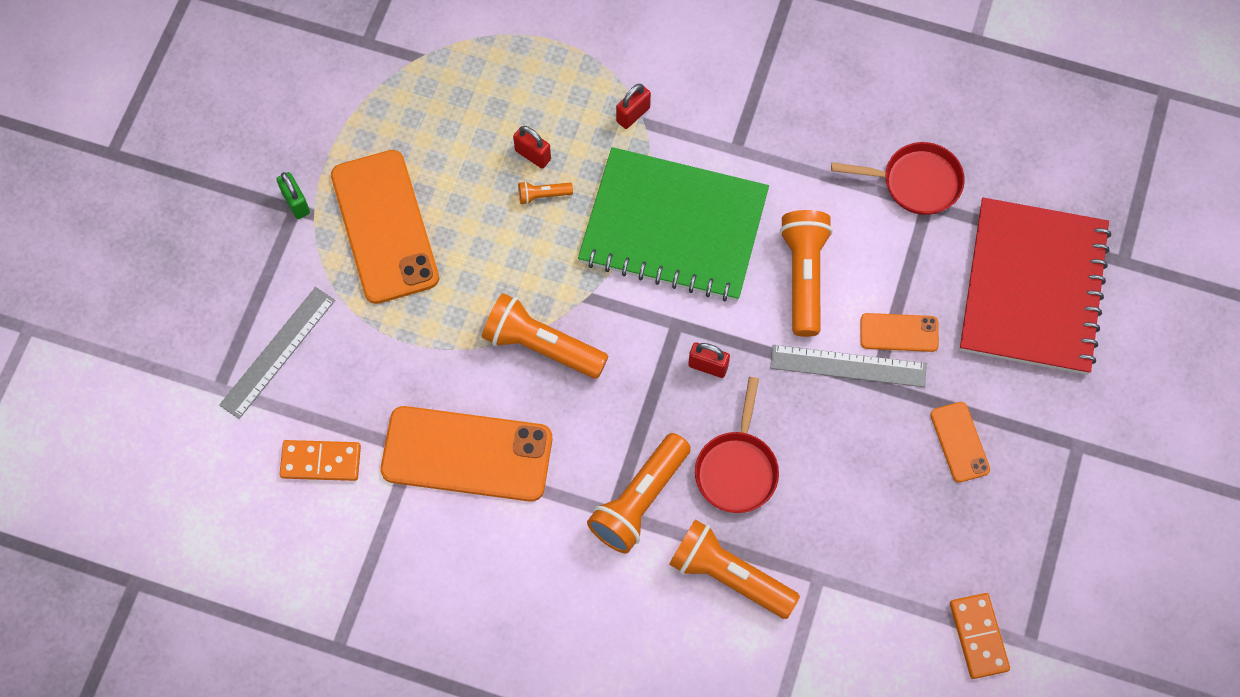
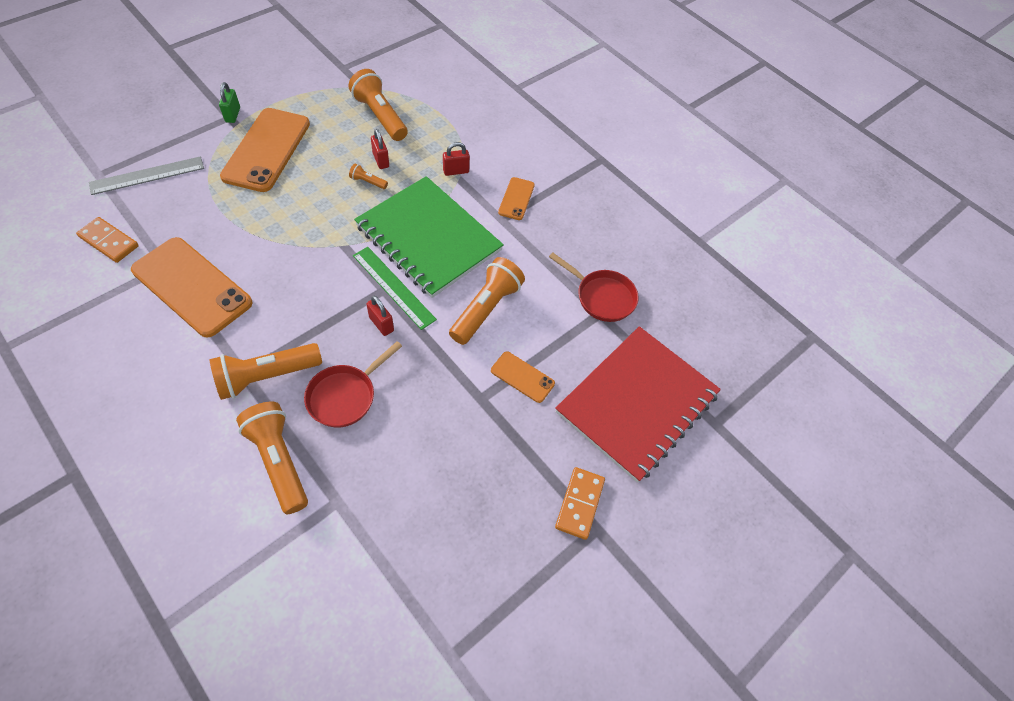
camera: 25 degrees right, 10 degrees down
(541, 346) = (292, 255): orange flashlight -> orange flashlight (380, 116)
(684, 314) = (393, 287): none -> green ruler
(848, 366) = (472, 377): grey ruler -> none
(959, 442) = (510, 472): orange phone -> orange phone (516, 199)
(978, 636) = (416, 624): orange domino -> orange domino (579, 503)

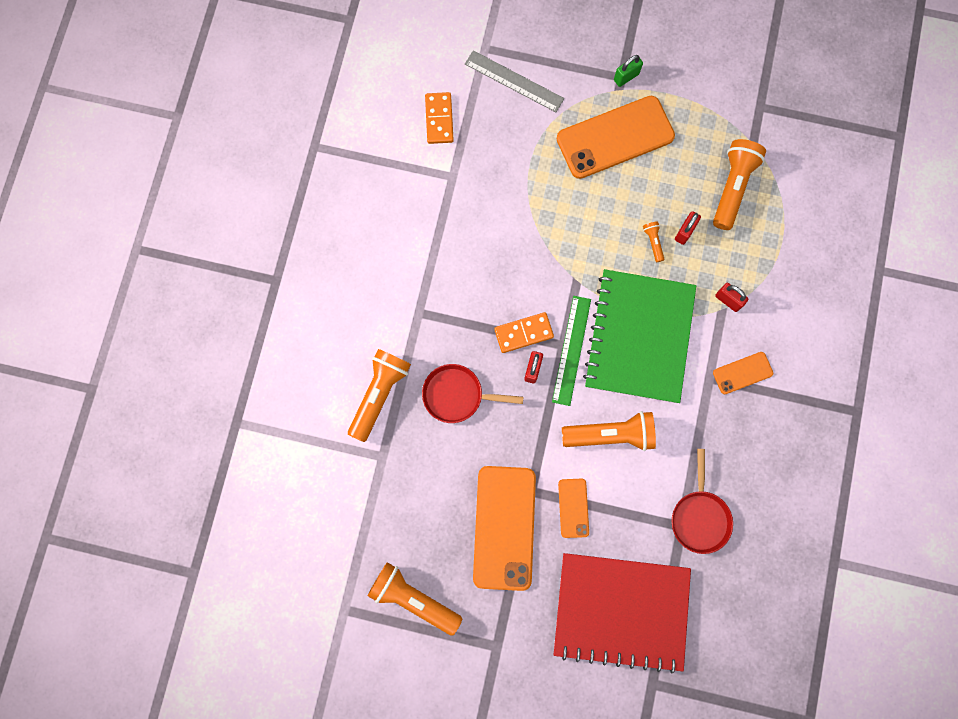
camera: 60 degrees right, 20 degrees up
(192, 287) = (452, 211): orange phone -> orange phone (504, 527)
(266, 376) = (428, 329): orange flashlight -> orange flashlight (413, 598)
(579, 503) = (506, 622): orange domino -> orange domino (523, 333)

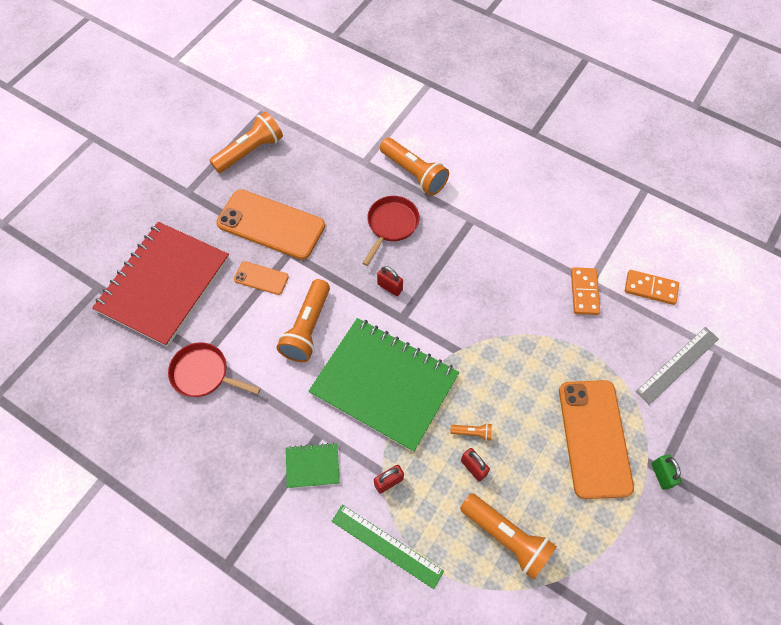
camera: 110 degrees right, 15 degrees down
(523, 333) = (425, 290): orange domino -> orange domino (584, 292)
(571, 350) = (395, 323): green ruler -> green ruler (387, 545)
(742, 373) = (312, 466): orange phone -> green notebook

